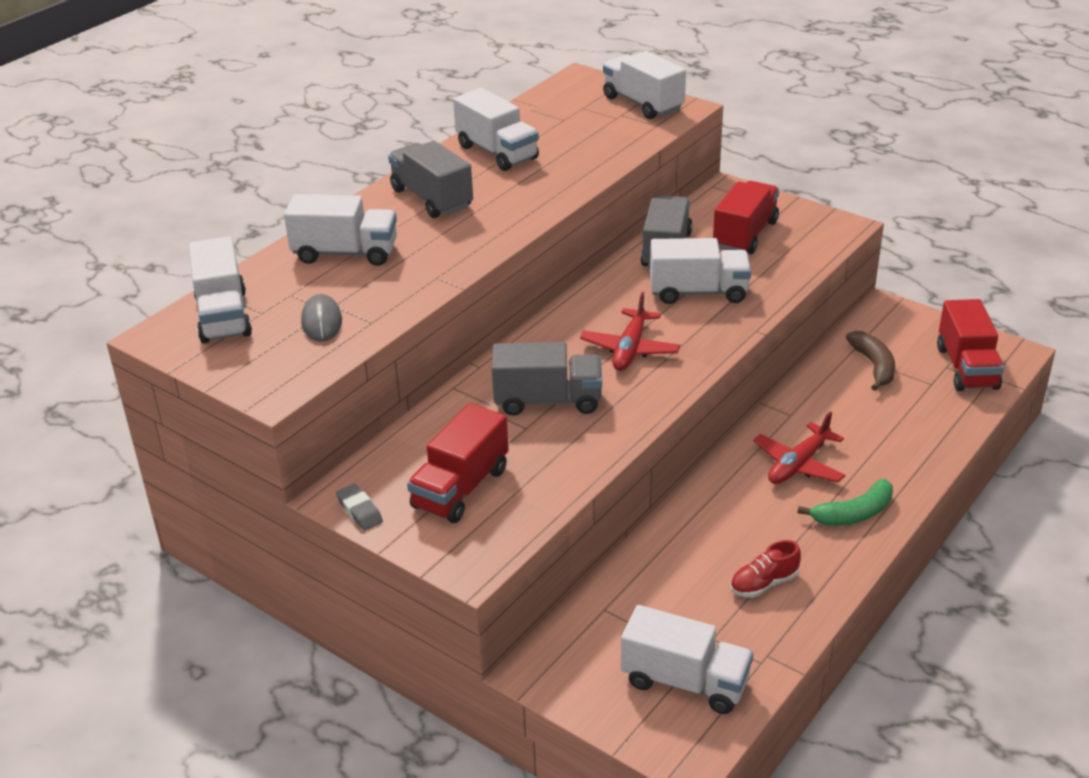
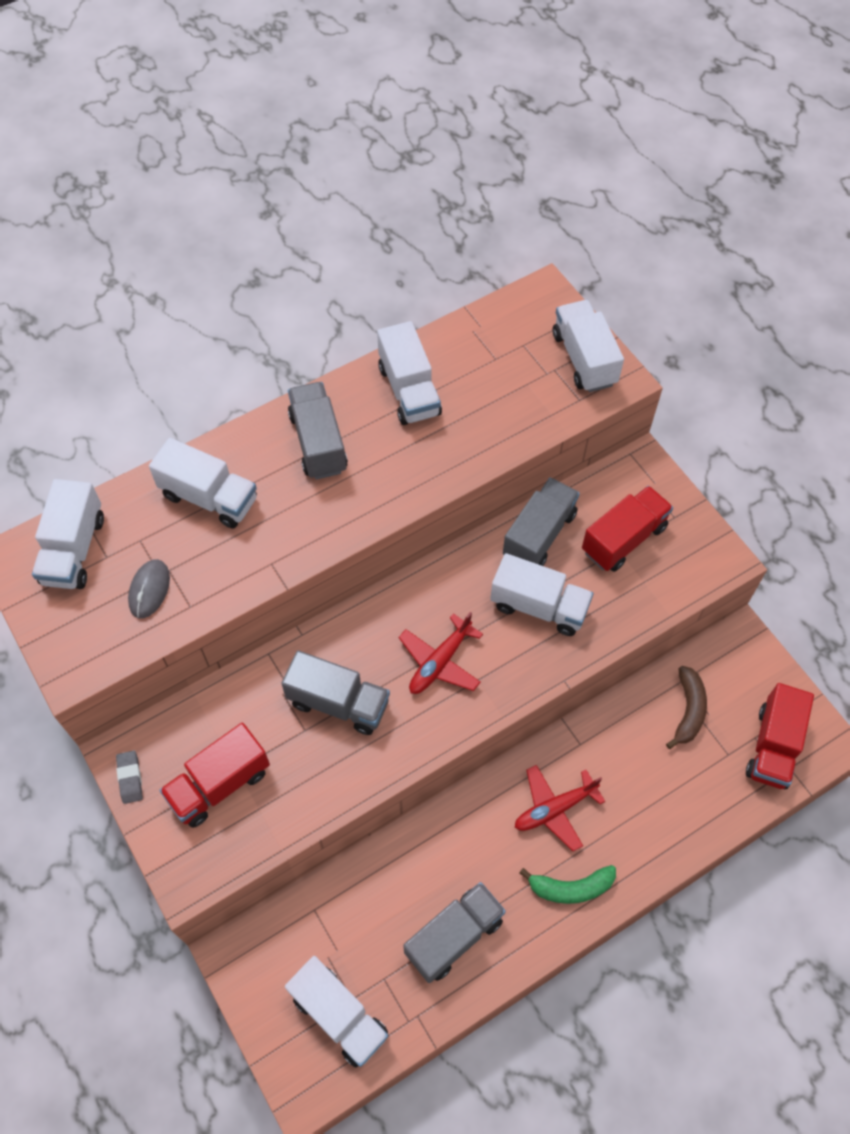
camera: 20 degrees right, 25 degrees up
(763, 584) = (454, 936): red shoe -> grey truck

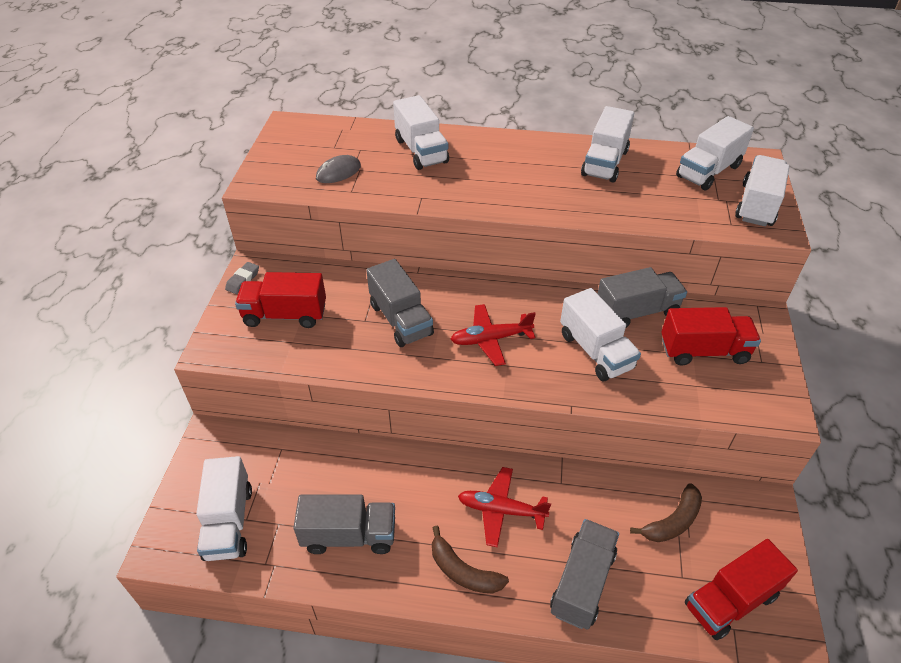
camera: 40 degrees right, 15 degrees down
(74, 550) = (321, 136): white truck -> white truck (708, 171)
(318, 443) = (516, 159): grey truck -> grey truck (582, 583)
(571, 887) = (463, 571): green banana -> brown banana

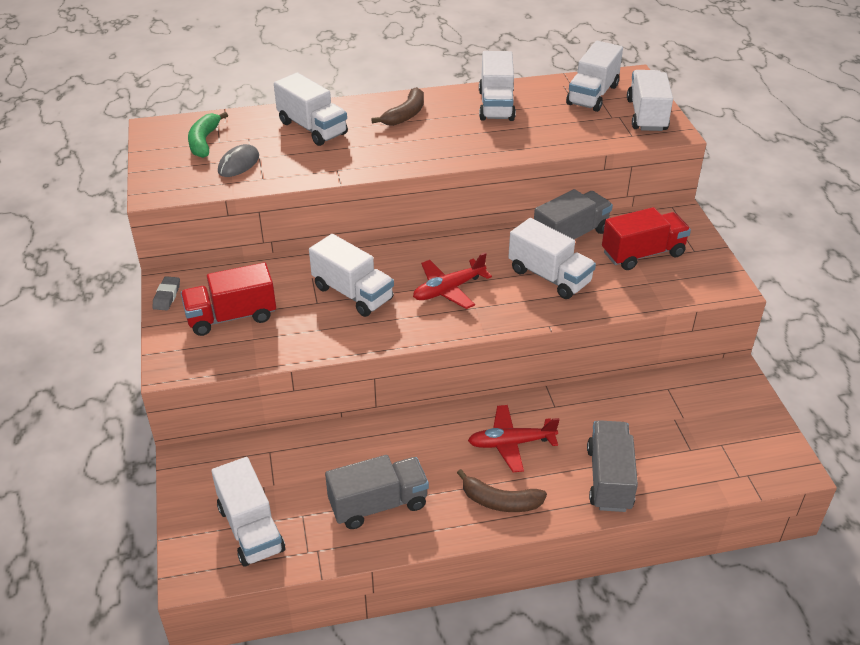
camera: 20 degrees left, 5 degrees down
(321, 144) = (204, 141): none -> green banana
(400, 319) = (352, 293): grey truck -> white truck
(672, 521) = (664, 409): brown banana -> brown banana (405, 115)
(730, 600) = (736, 455): red truck -> none

